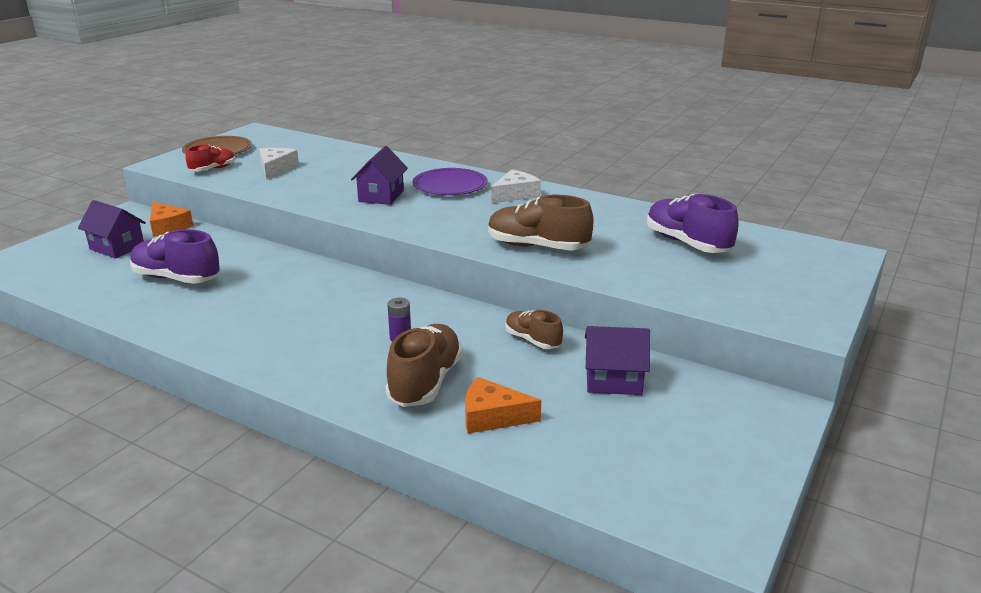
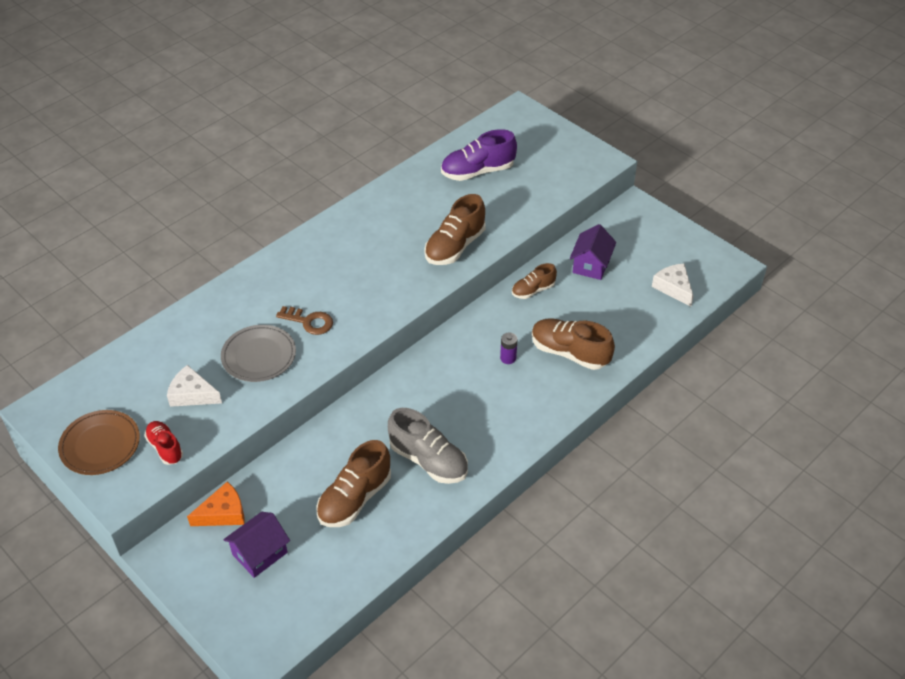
camera: 75 degrees left, 20 degrees up
(177, 278) = (354, 498): purple shoe -> brown shoe
(227, 309) = (428, 460): none -> grey shoe
(328, 184) = (259, 356): none -> grey plate
(381, 196) = (309, 321): purple house -> brown key
(450, 186) = (305, 273): purple plate -> none
(492, 416) = (615, 327): orange cheese -> none
(515, 194) = (346, 236): white cheese -> white cheese (673, 288)

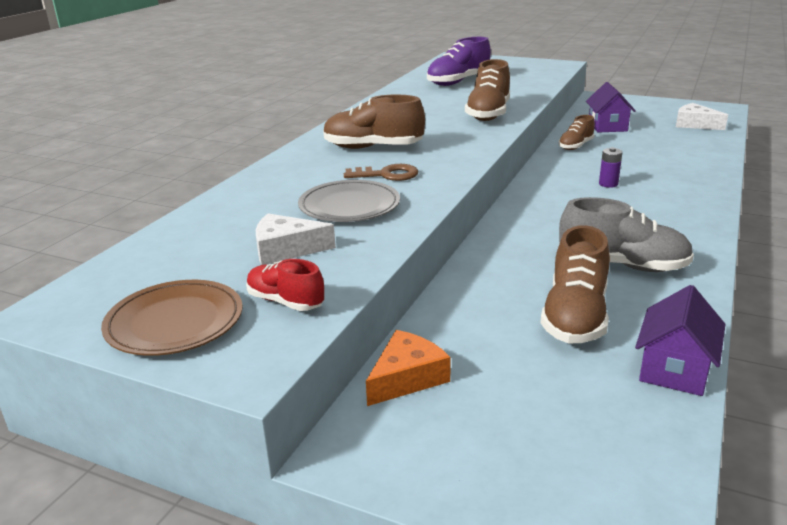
camera: 20 degrees left, 20 degrees down
(260, 553) = (504, 406): purple house -> purple house (674, 369)
(569, 353) = (662, 170): brown shoe -> brown shoe (372, 148)

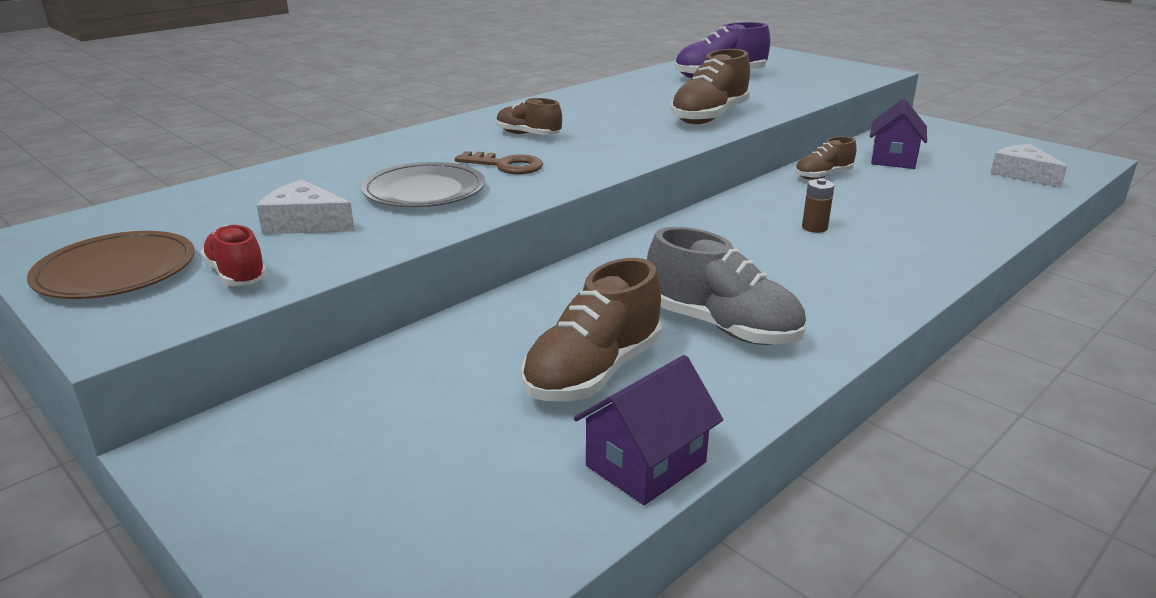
camera: 20 degrees right, 0 degrees up
(372, 148) = (528, 135): brown shoe -> brown shoe, size x0.60
(407, 378) = (333, 392): orange cheese -> none
(608, 184) = (814, 228): purple battery -> brown battery

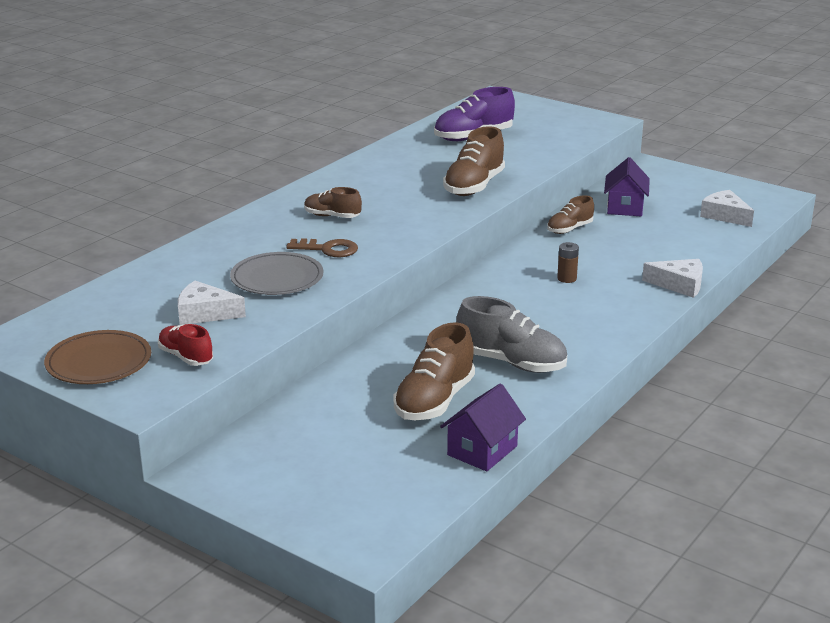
camera: 10 degrees left, 0 degrees up
(970, 245) = (679, 285): none -> white cheese

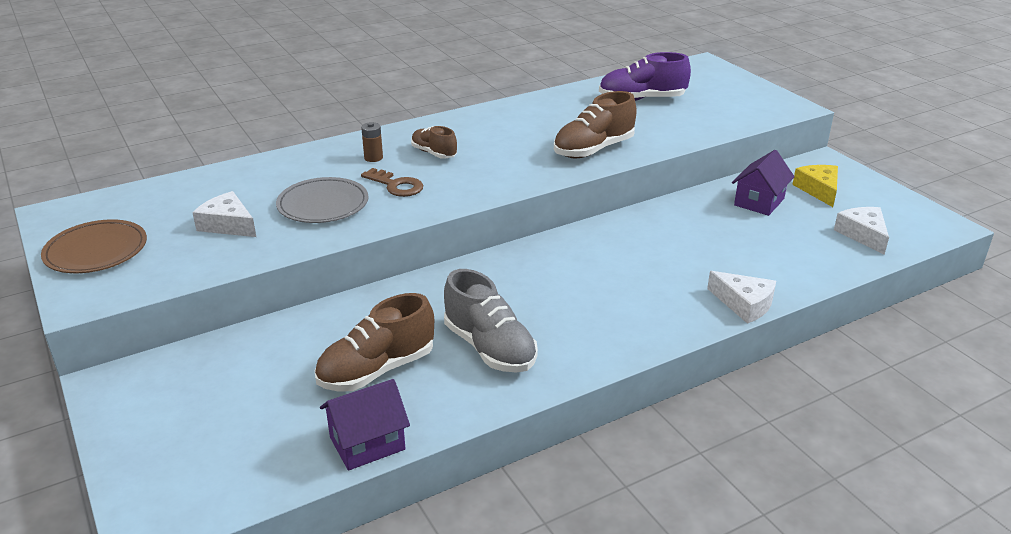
camera: 25 degrees right, 5 degrees up
(186, 357) = (165, 265): red shoe -> none
(567, 278) = (629, 267): brown battery -> brown battery (373, 158)
(569, 229) = (680, 213): brown shoe -> none
(664, 188) = (819, 190): none -> yellow cheese

